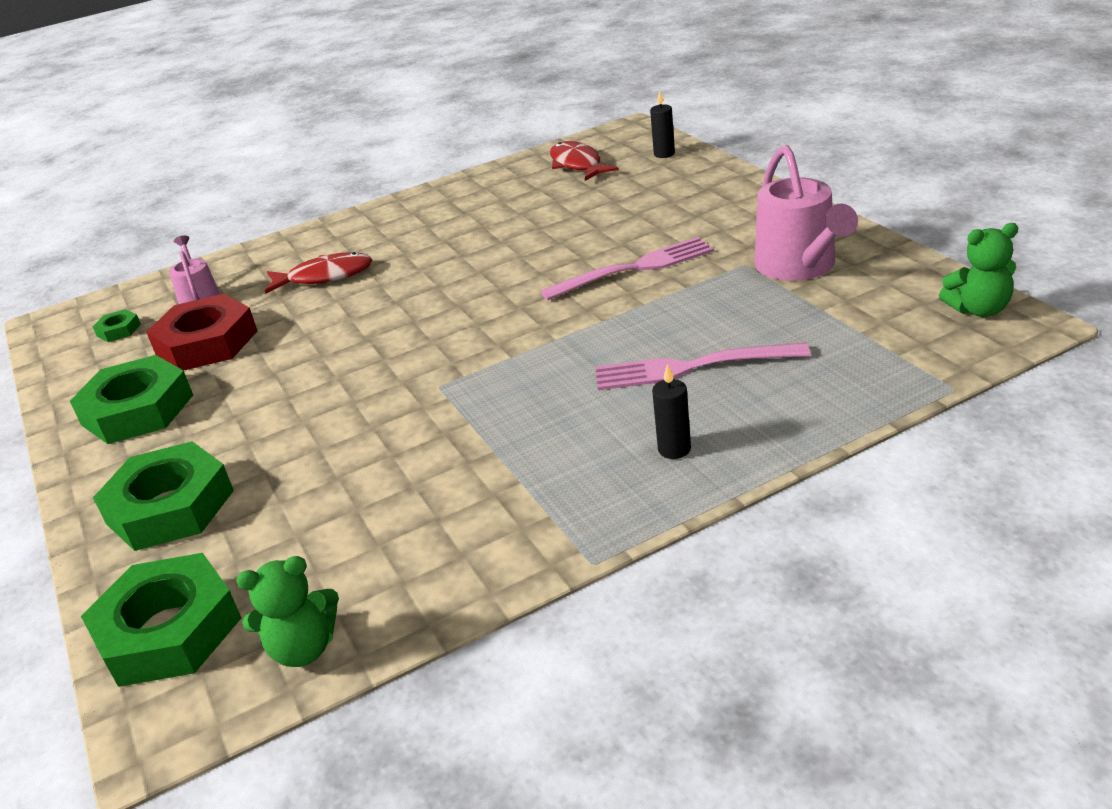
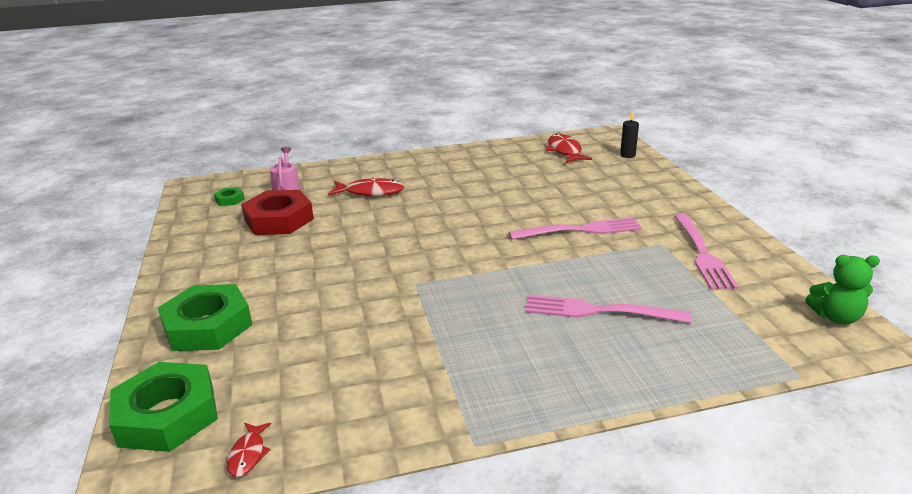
camera: 10 degrees right, 5 degrees down
(137, 410) = (217, 254): green nut -> none
(303, 649) = (248, 454): green teddy bear -> red fish
(674, 449) = (565, 370): black candle -> none
(799, 266) = (702, 253): pink watering can -> pink fork

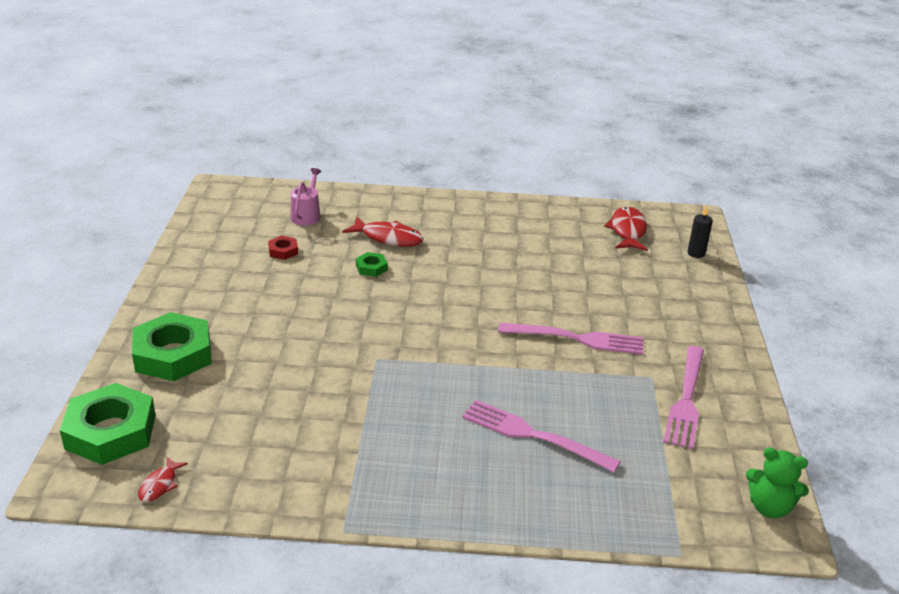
camera: 15 degrees right, 5 degrees up
(230, 199) = (246, 214): green nut -> green nut (371, 268)
(279, 219) = (283, 251): red nut -> red nut, size x0.44

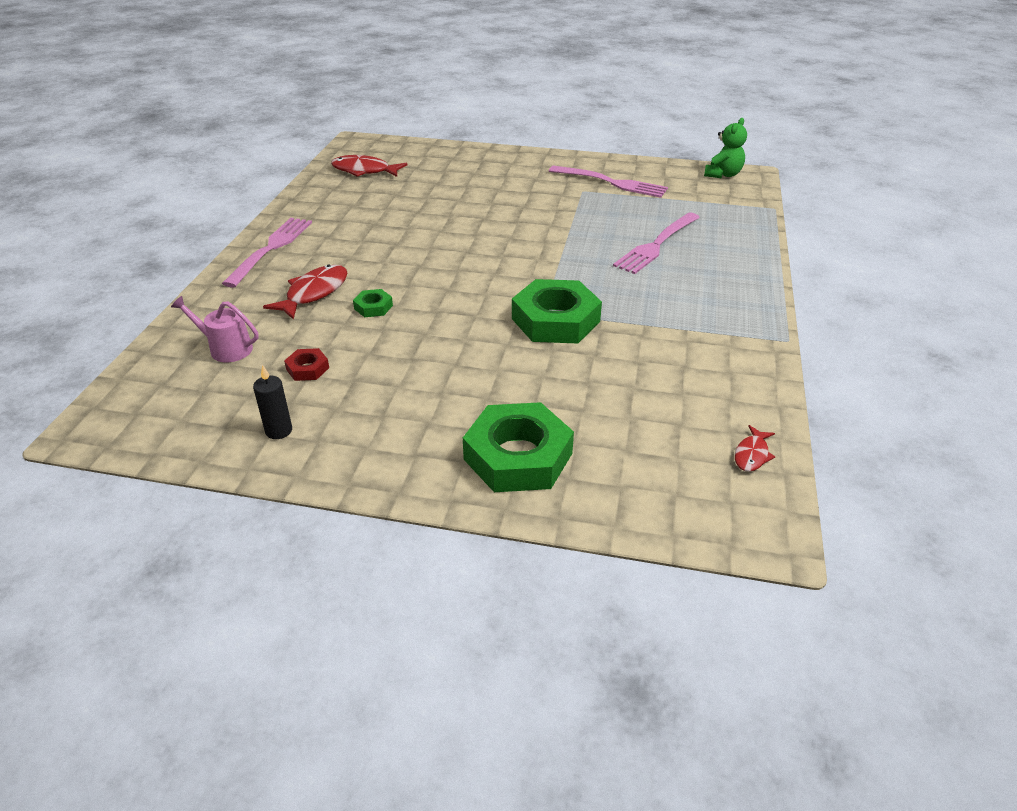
camera: 80 degrees left, 5 degrees up
(110, 432) = (668, 501): green nut -> green nut (555, 320)
(160, 485) = (752, 454): red fish -> red fish turned 90 degrees clockwise
(576, 339) = (527, 213): pink fork -> pink fork (271, 249)
(696, 253) = (414, 150): black candle -> black candle (279, 431)

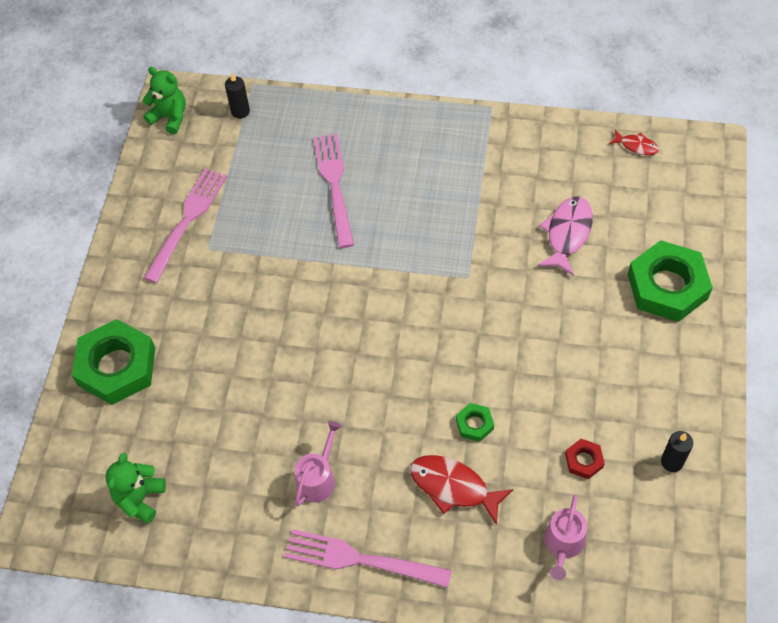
camera: 90 degrees left, 20 degrees up
(351, 233) = (318, 478): none -> pink watering can
(364, 171) = (140, 498): red fish -> green teddy bear
(555, 320) = (480, 267): green nut -> green nut (117, 366)
(600, 382) = (567, 234): none -> pink fish
(656, 245) = (334, 185): pink fork -> pink fork turned 135 degrees counterclockwise
(738, 203) = (240, 111): none -> black candle

